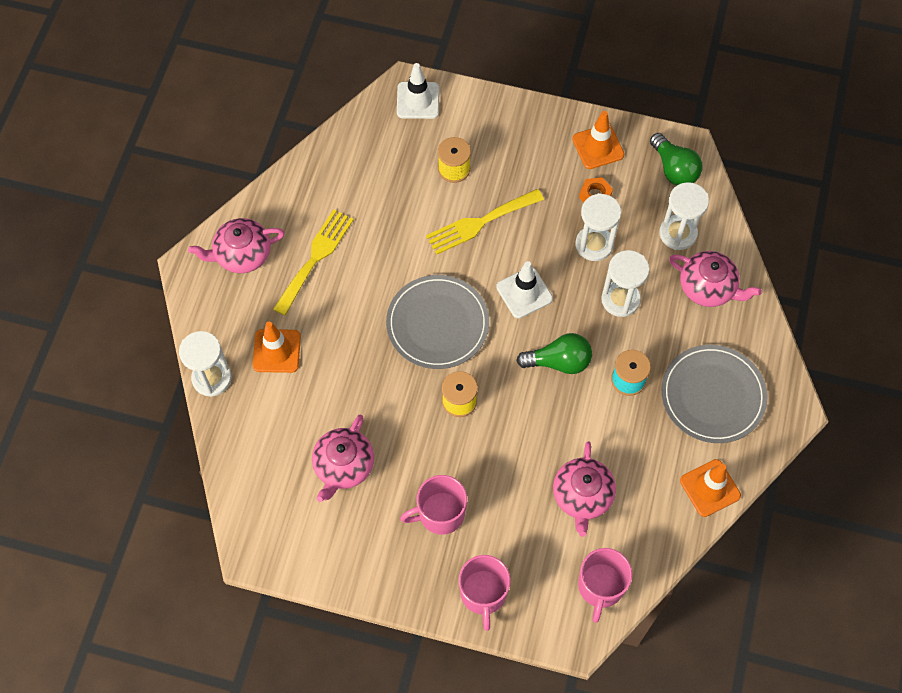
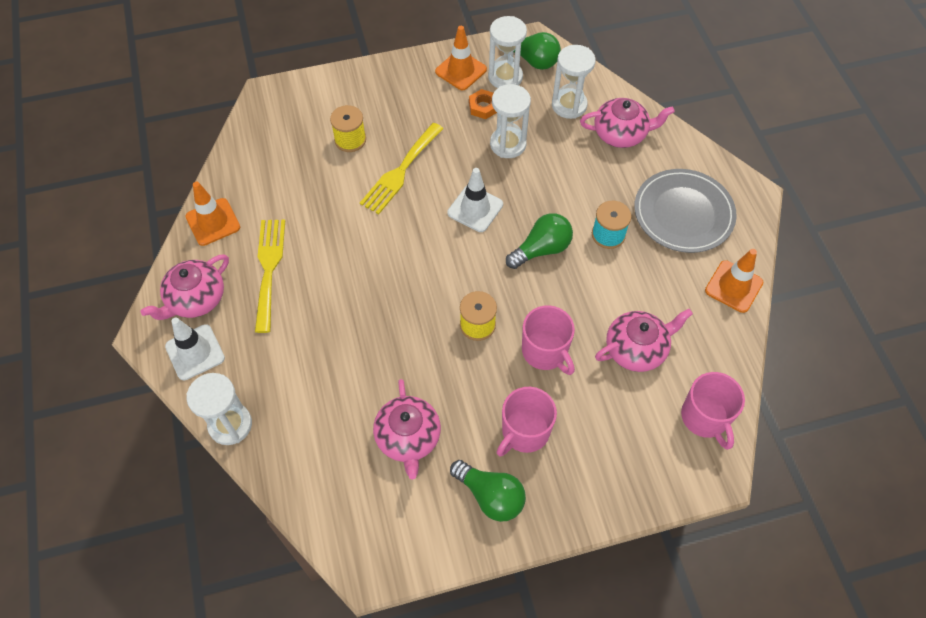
camera: 30 degrees left, 5 degrees down
(276, 351) = (280, 367): orange traffic cone -> orange traffic cone (213, 222)
(380, 549) = (490, 496): none -> green light bulb
(418, 100) = (284, 101): white traffic cone -> white traffic cone (195, 352)
(437, 324) = (416, 270): grey plate -> none
(483, 594) = (610, 482): pink mug -> pink mug (545, 351)
(582, 496) = (636, 349): pink teapot -> pink teapot turned 90 degrees counterclockwise
(620, 299) = (558, 176): white hourglass -> white hourglass (505, 77)

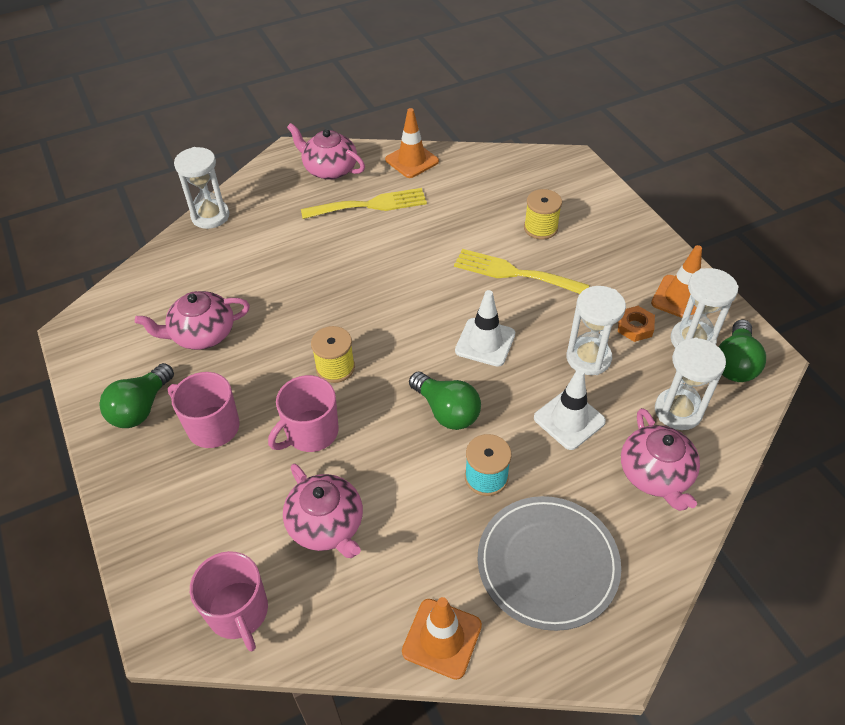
camera: 80 degrees right, 10 degrees down
(195, 352) = (277, 181): white traffic cone -> white traffic cone (569, 419)
(705, 418) = (239, 612): pink mug -> pink mug turned 90 degrees counterclockwise

